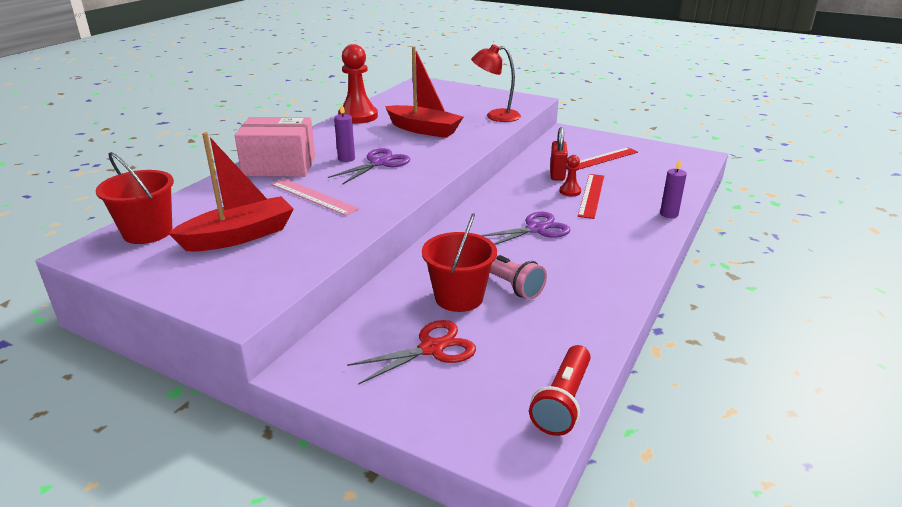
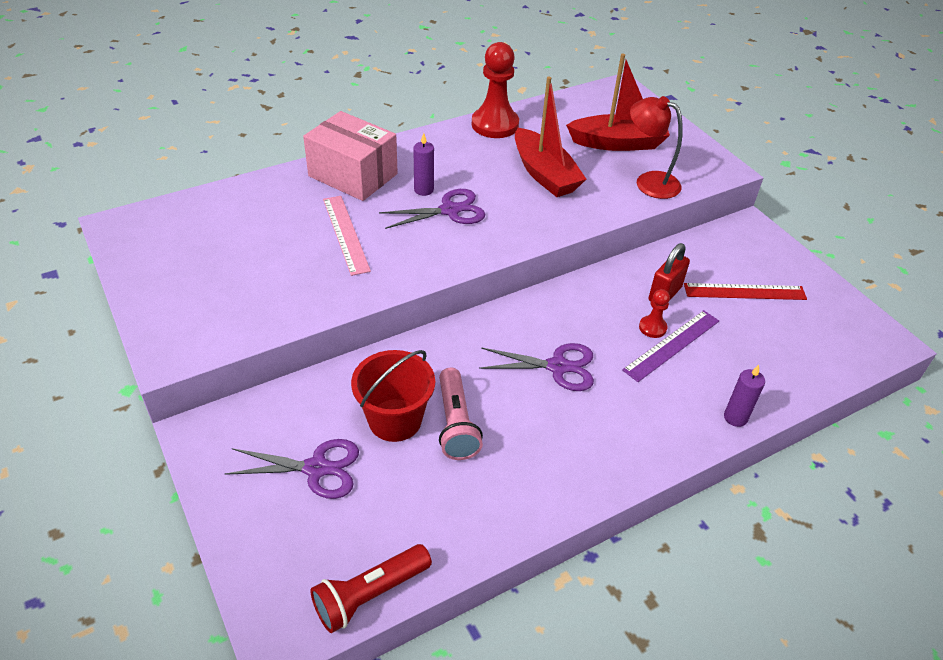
camera: 30 degrees right, 15 degrees up
(148, 232) = (177, 221): red bucket -> none
(239, 236) = (241, 261): red boat -> red boat (618, 143)
(431, 348) = (316, 468): red scissors -> purple scissors
(591, 195) = (672, 345): red ruler -> purple ruler

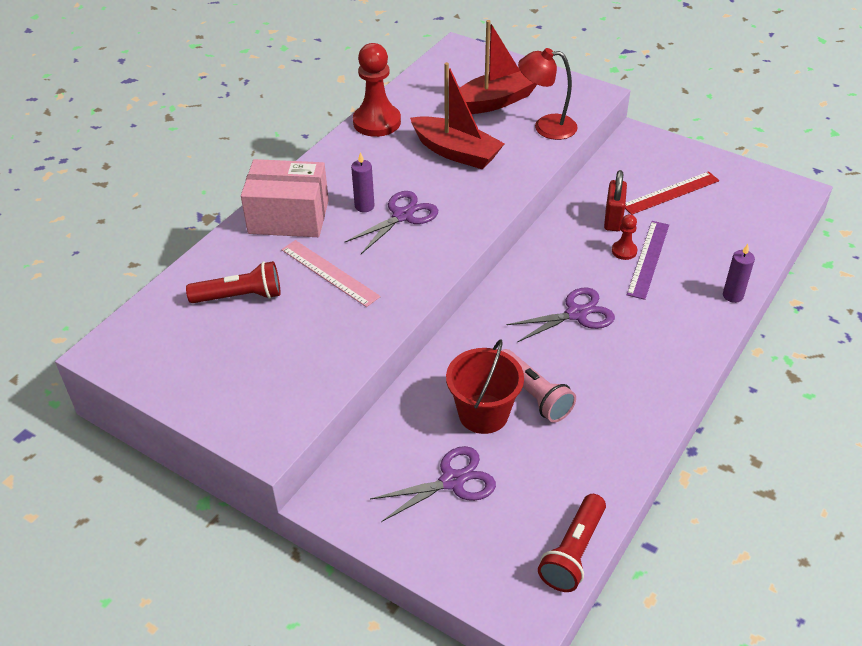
camera: 25 degrees left, 0 degrees up
(257, 224) = (240, 296): none -> red flashlight

